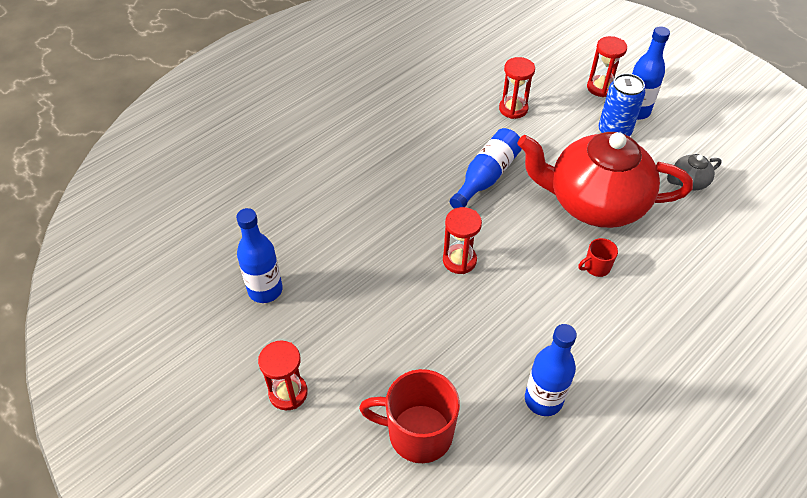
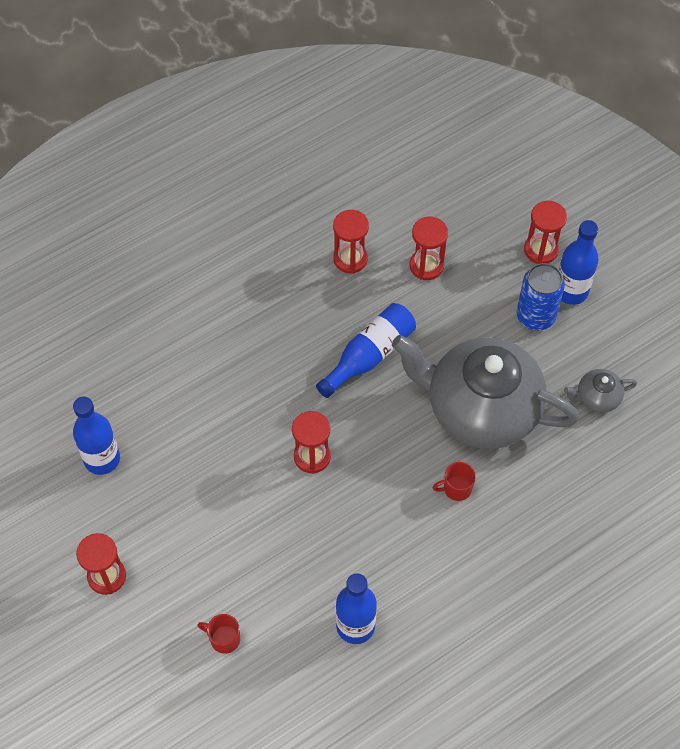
camera: 10 degrees right, 10 degrees up
(418, 433) = (224, 639): red mug -> red mug, size x0.48
(449, 112) = (350, 259): none -> red hourglass
(594, 203) = (480, 409): red teapot -> grey teapot

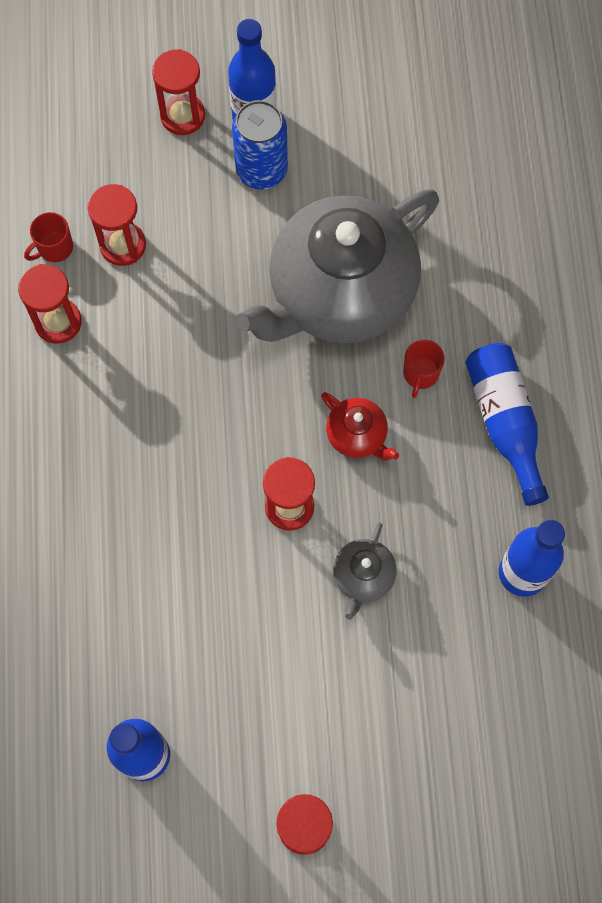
camera: 60 degrees left, 10 degrees up
(224, 639) = (458, 728): red mug -> red mug (54, 248)
(369, 355) = (199, 372): blue bottle -> blue bottle (504, 423)
(387, 472) = (357, 435): none -> red teapot
(597, 398) = (398, 169): grey teapot -> grey teapot (363, 577)

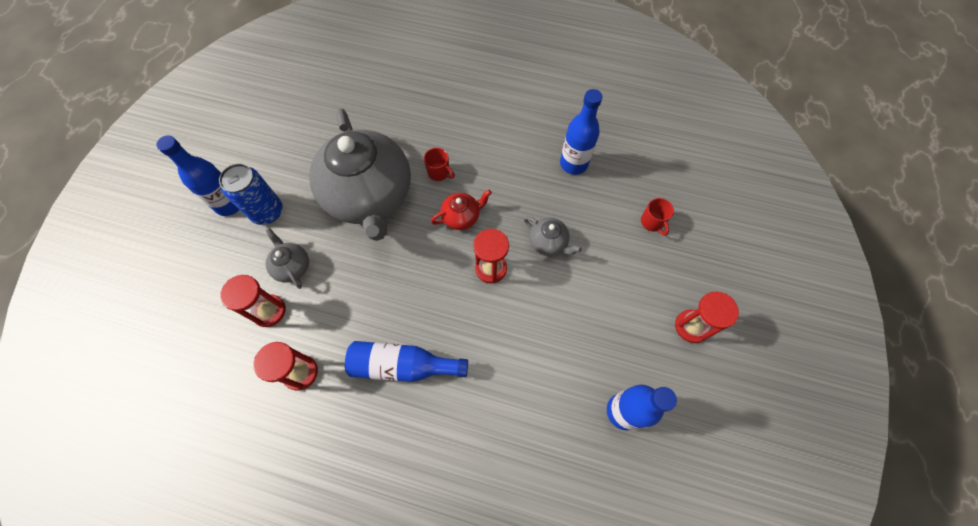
camera: 70 degrees left, 5 degrees down
(54, 248) = (245, 357): red mug -> red mug (652, 222)
(182, 116) = (202, 244): red hourglass -> none
(194, 242) = (292, 266): none -> grey teapot
(504, 423) = (485, 143): blue bottle -> blue bottle (403, 365)

